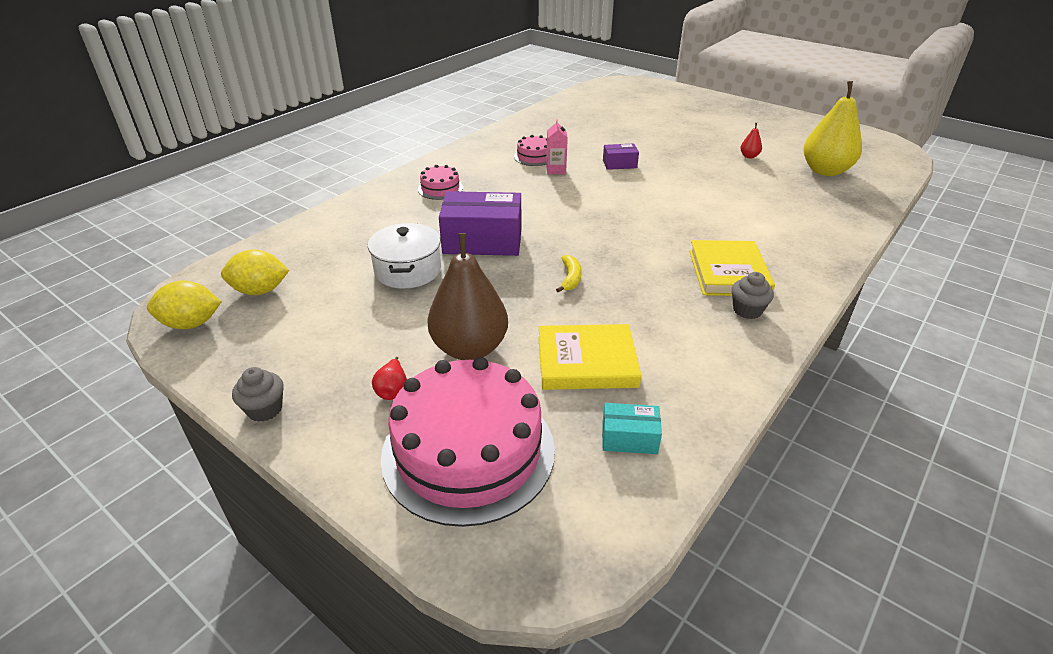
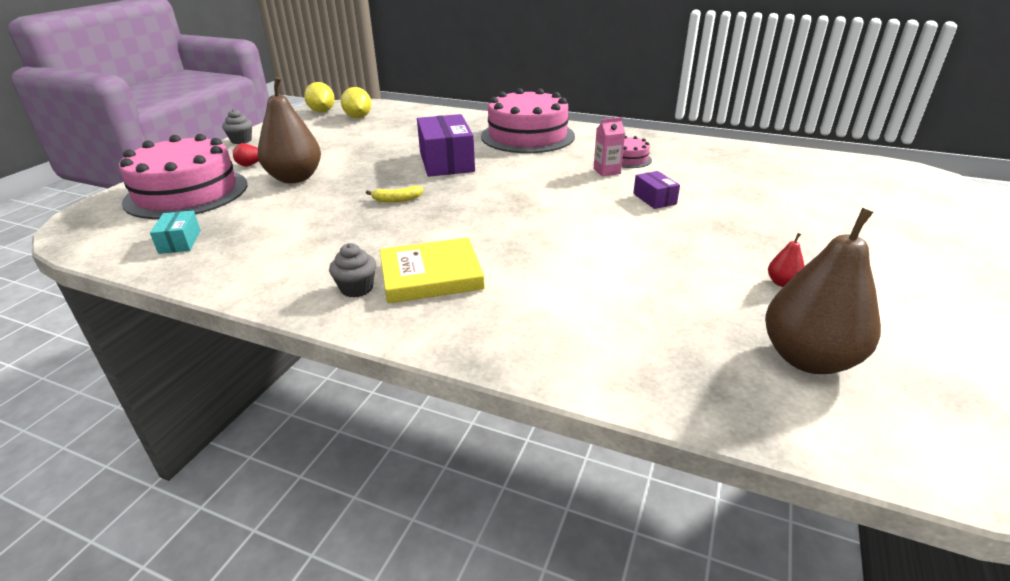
camera: 75 degrees right, 5 degrees down
(408, 270) = (393, 146): white pot -> none
(440, 188) = (527, 136): pink cake -> pink cake, size x2.26
(586, 361) = (275, 218): yellow book -> none
(825, 171) = (808, 359): yellow pear -> brown pear

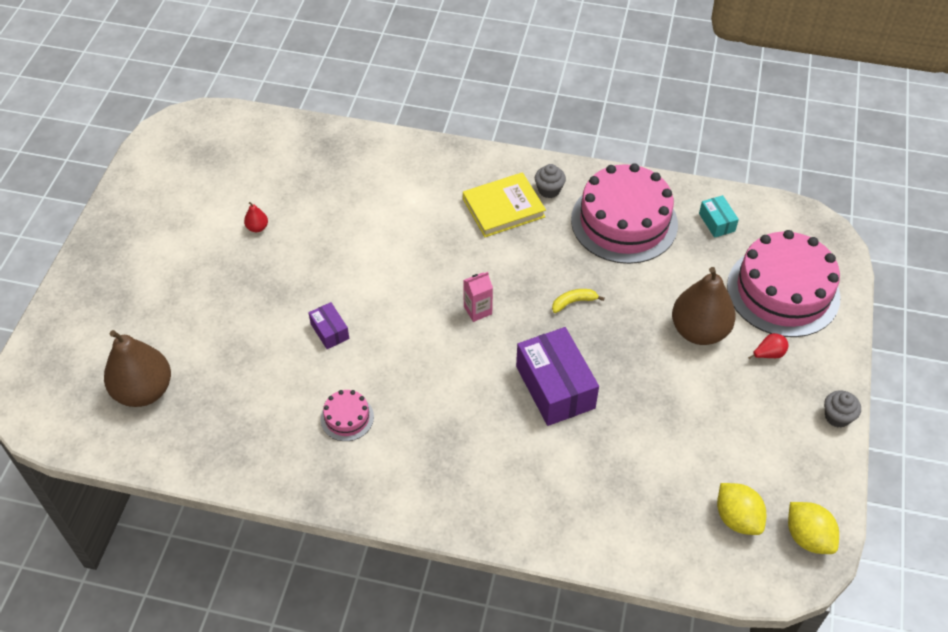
camera: 170 degrees right, 20 degrees up
(527, 136) = (474, 475): pink cake -> pink cake (624, 222)
(607, 171) = (373, 384): pink carton -> pink carton (477, 310)
(808, 359) = (269, 167): brown pear -> brown pear (144, 391)

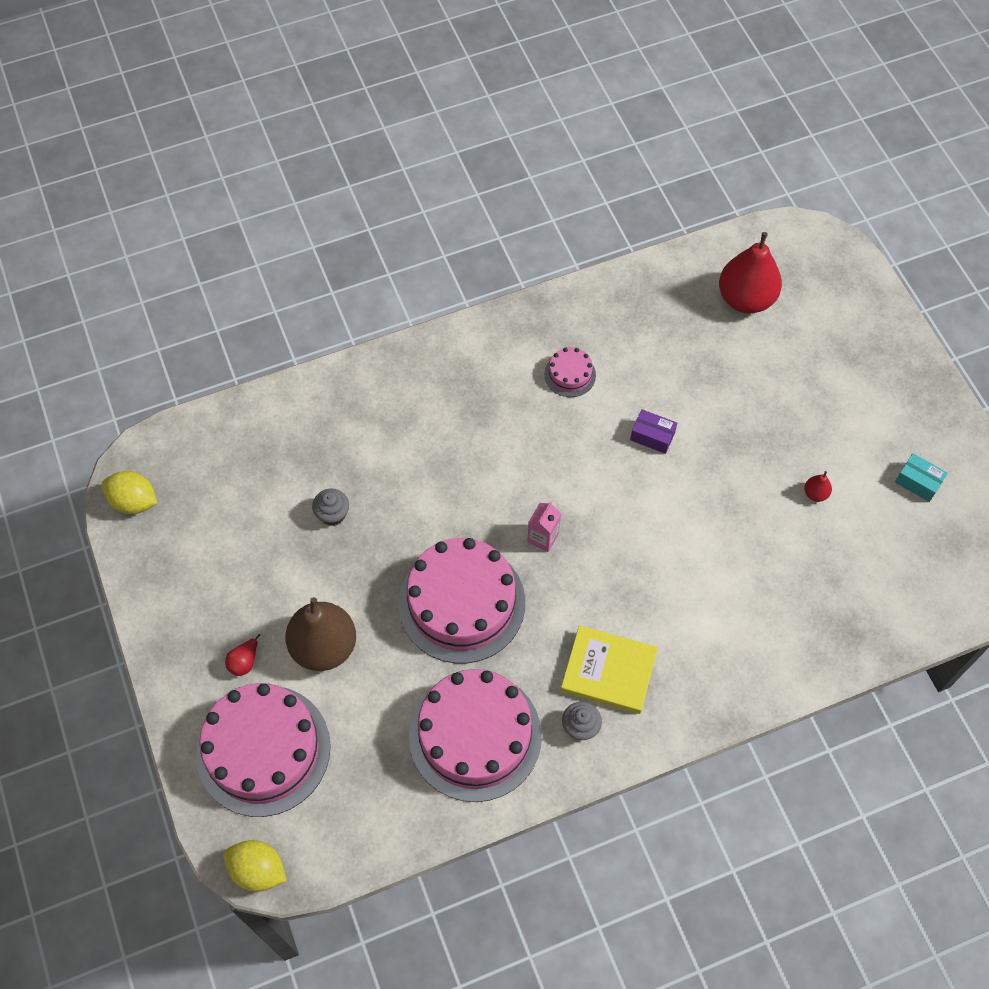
camera: 145 degrees right, 10 degrees up
(144, 391) = (745, 299): brown pear -> red pear
(503, 208) = (608, 671): yellow book -> yellow book turned 75 degrees clockwise
(555, 387) = (420, 506): purple box -> none
(573, 302) = (461, 603): yellow banana -> pink cake
(717, 222) = (377, 801): turquoise box -> turquoise box (918, 482)
(737, 518) = (199, 483): yellow lemon -> yellow lemon (258, 870)
(837, 417) = (151, 632): grey cupcake -> grey cupcake (332, 514)

